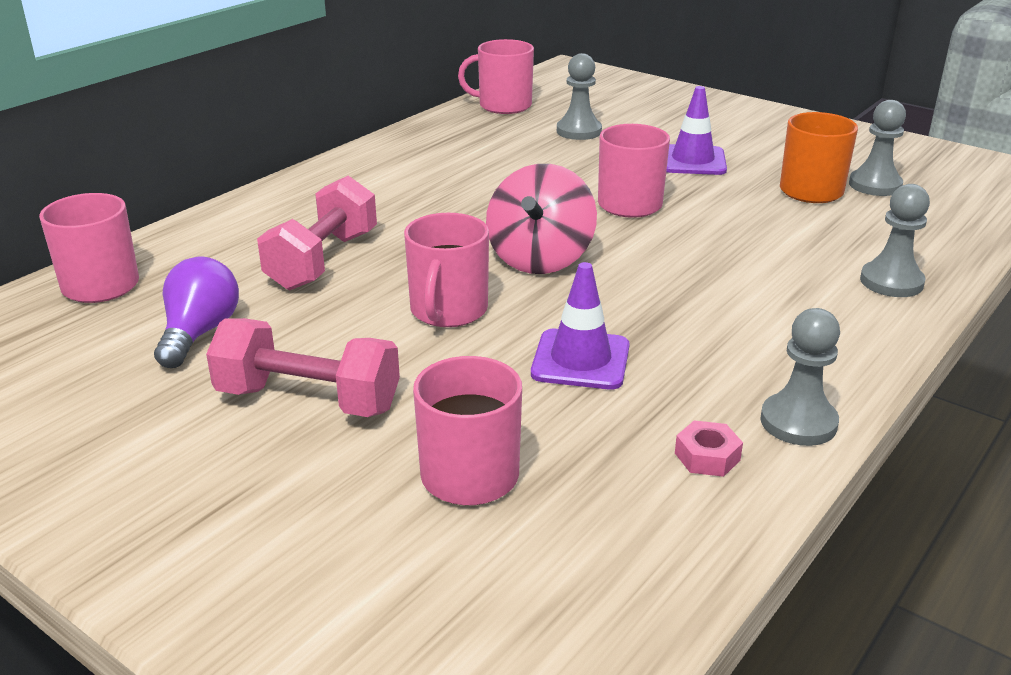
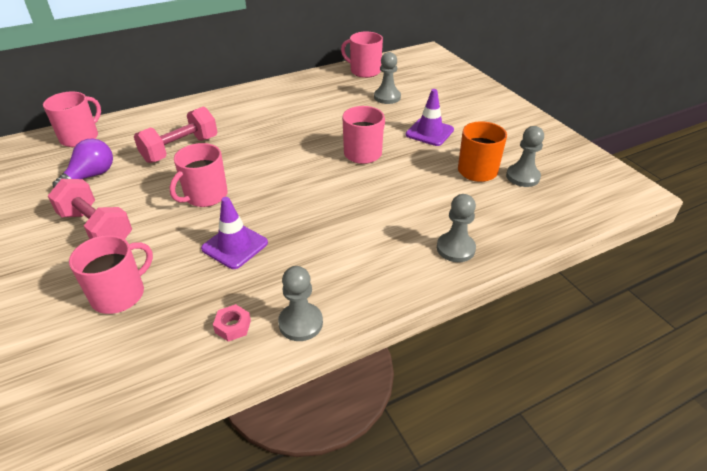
camera: 25 degrees right, 10 degrees up
(540, 259) = (280, 177): pink spinning top -> none

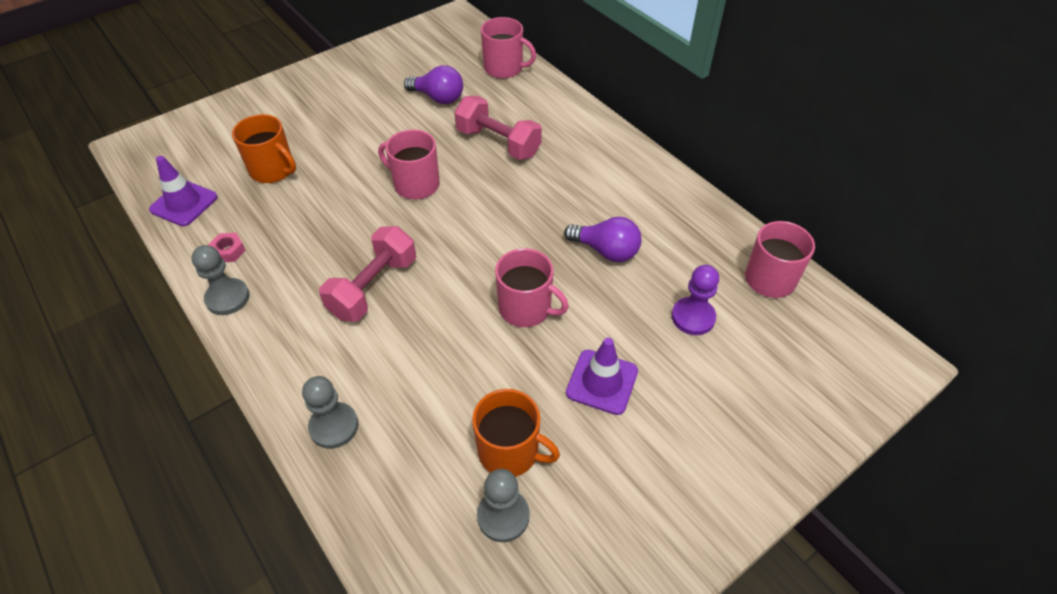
camera: 80 degrees right, 10 degrees up
(96, 228) = (359, 128): pink dumbbell -> pink dumbbell (373, 287)
(119, 294) = (273, 170): pink mug -> orange mug
(235, 246) = (336, 226): purple traffic cone -> purple traffic cone (184, 203)
(322, 117) = (606, 251): none -> purple light bulb
(387, 97) = (693, 317): grey pawn -> purple pawn

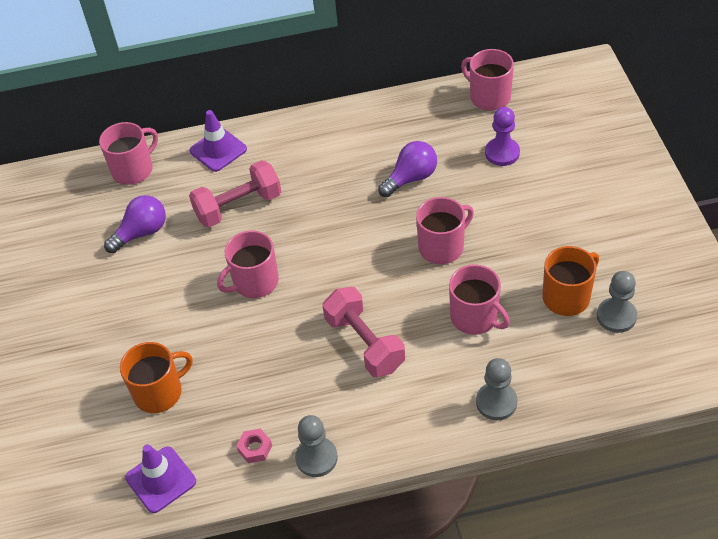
camera: 60 degrees left, 0 degrees up
(443, 369) = (475, 317): none -> pink mug
(602, 382) = (533, 225): purple traffic cone -> purple traffic cone (218, 150)

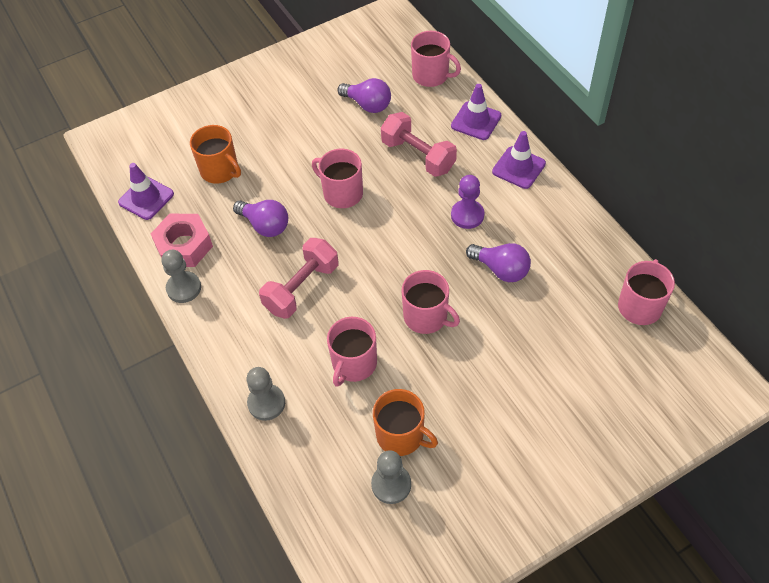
camera: 70 degrees right, 5 degrees up
(255, 448) = (184, 246): pink nut -> pink nut, size x2.10
(264, 361) = (265, 225): none -> purple light bulb
(296, 134) = (518, 168): none -> purple traffic cone
(502, 153) = (566, 336): purple pawn -> purple pawn (467, 215)

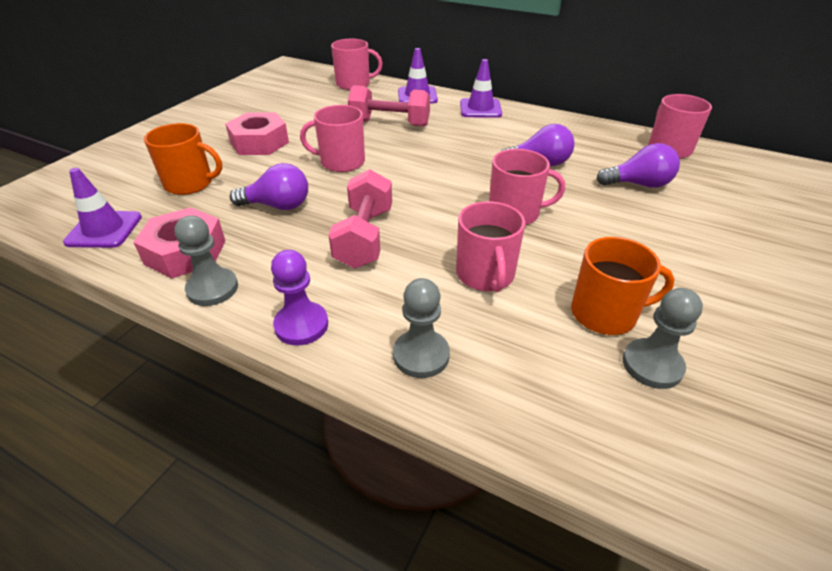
camera: 35 degrees left, 15 degrees down
(296, 137) = (259, 142): none -> pink nut
(367, 105) = (313, 109): purple light bulb -> purple light bulb (638, 184)
(467, 215) = (472, 142): purple pawn -> purple pawn (301, 325)

